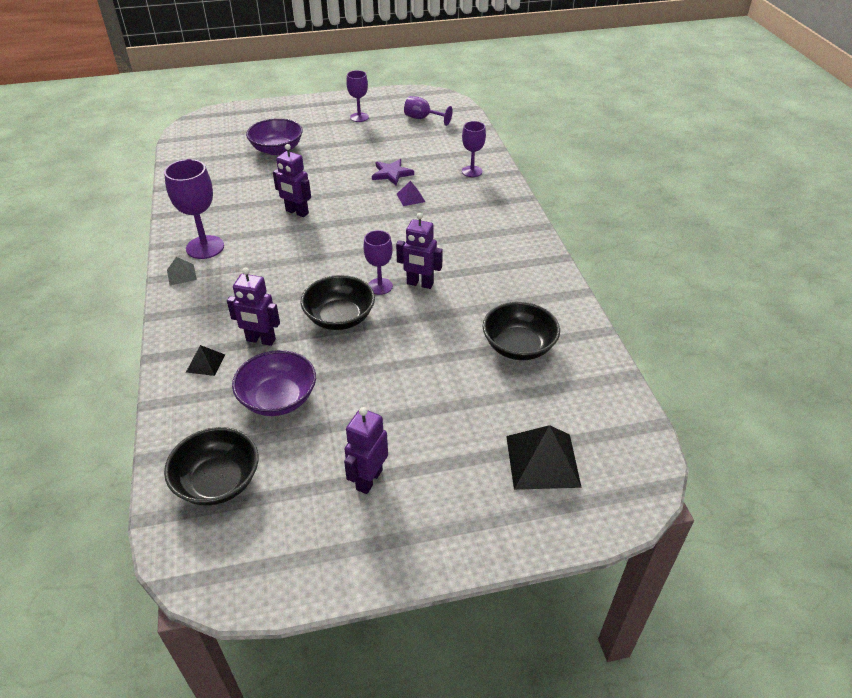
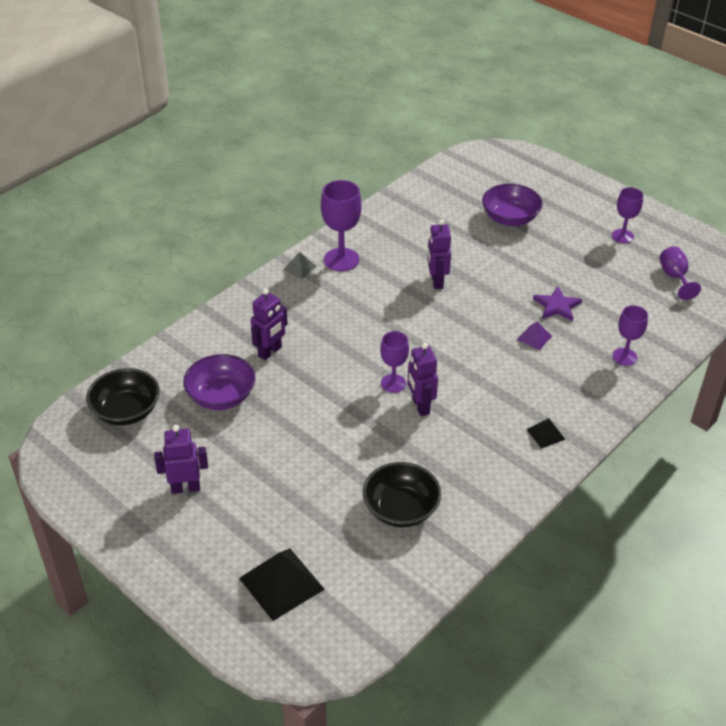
camera: 55 degrees right, 0 degrees up
(205, 363) = (223, 338): black pyramid -> black pyramid (545, 434)
(260, 340) = (270, 352): purple robot -> purple robot turned 120 degrees counterclockwise
(339, 318) = (333, 380): black bowl -> none

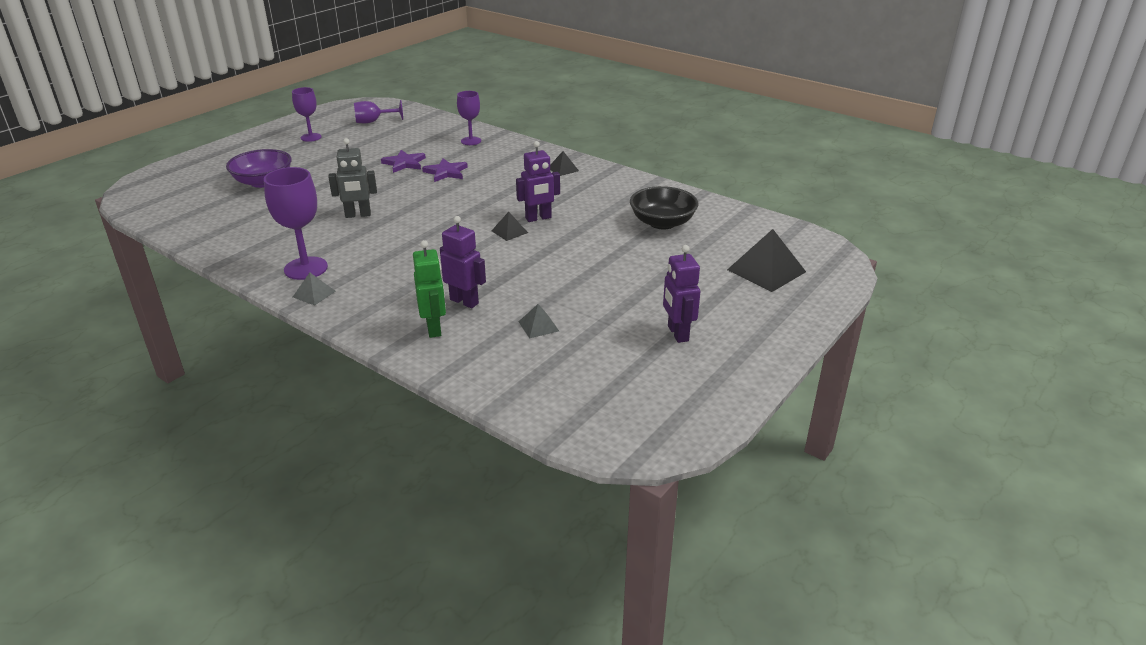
camera: 95 degrees left, 10 degrees down
(126, 411) = (572, 391): black bowl -> none
(221, 396) = (538, 326): purple bowl -> grey pyramid
(233, 335) = (434, 328): none -> green robot
(393, 383) = (509, 231): purple goblet -> black pyramid
(436, 281) = (358, 215): purple robot -> grey robot
(534, 337) = (446, 172): purple pyramid -> purple star

